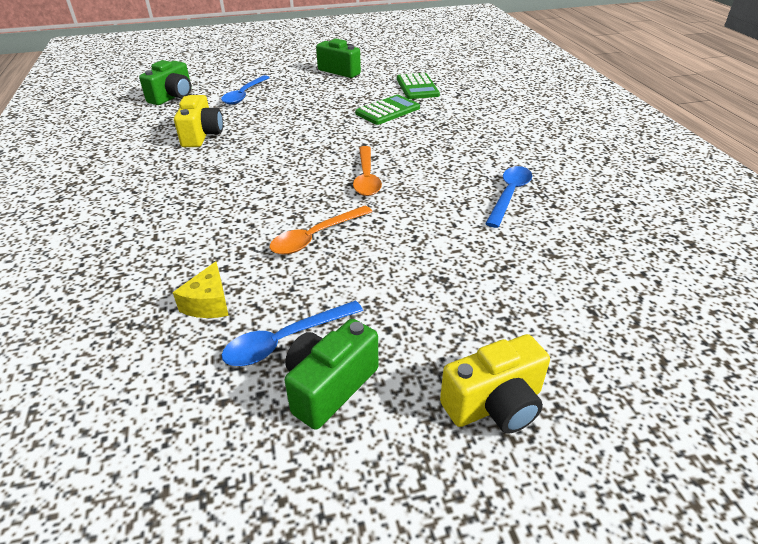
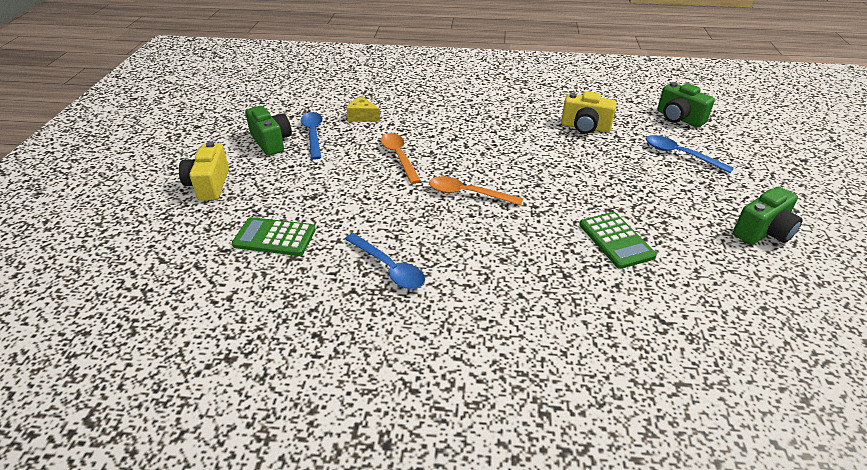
camera: 110 degrees right, 0 degrees up
(417, 87) = (695, 287): green calculator -> green calculator (274, 237)

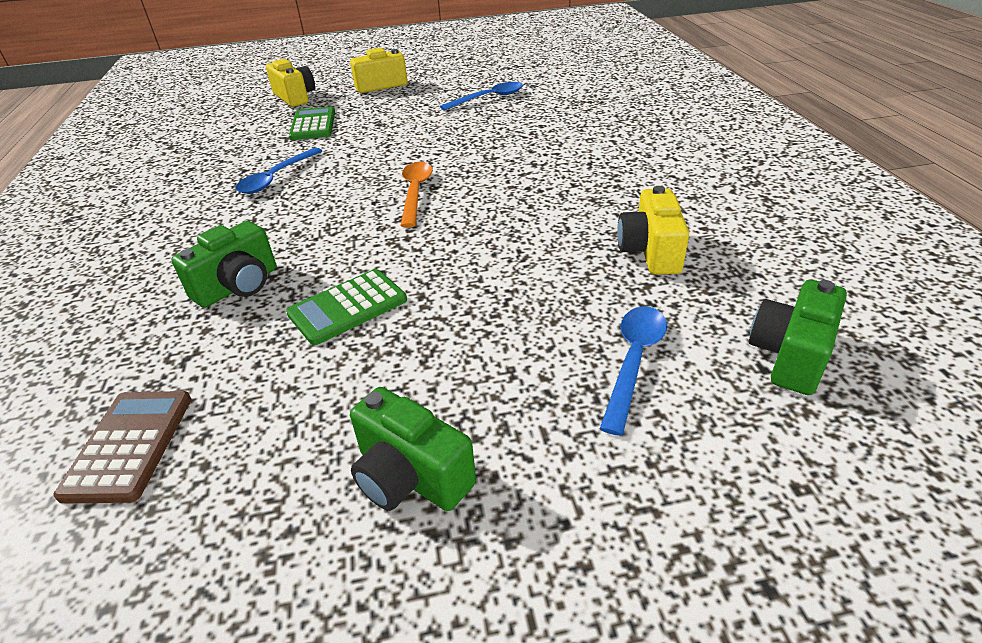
camera: 75 degrees right, 0 degrees up
(173, 246) = (295, 97): none -> yellow camera
(271, 142) = (462, 87): green camera -> green camera (238, 286)
(362, 117) = (543, 109): yellow cheese -> none
(399, 157) = (471, 143): orange spoon -> none
(752, 344) = (129, 445): none -> brown calculator

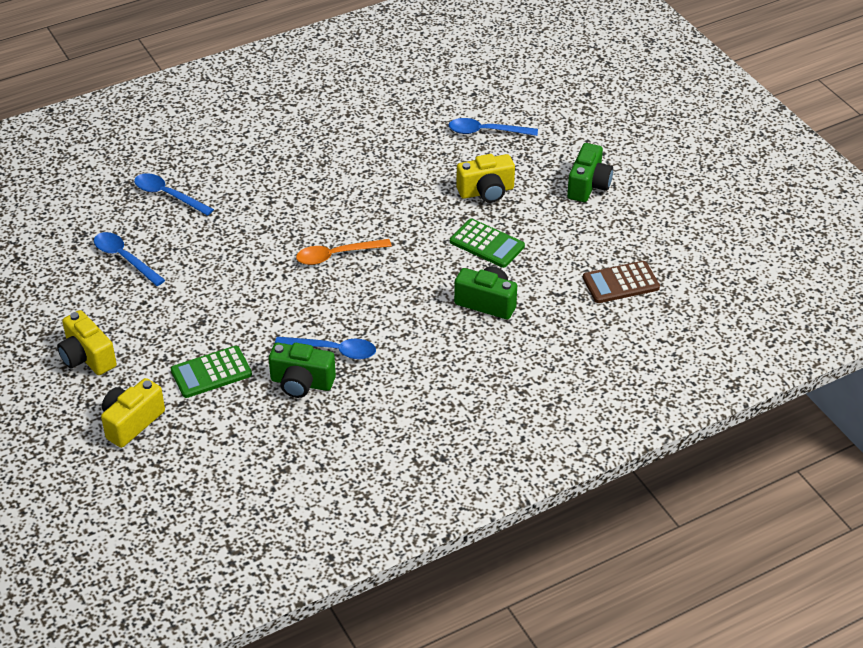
camera: 110 degrees left, 5 degrees up
(571, 116) = (168, 195): none -> blue spoon
(650, 251) = (383, 134): yellow camera -> yellow camera (486, 191)
(790, 355) = (461, 86): green camera -> green camera (301, 383)

